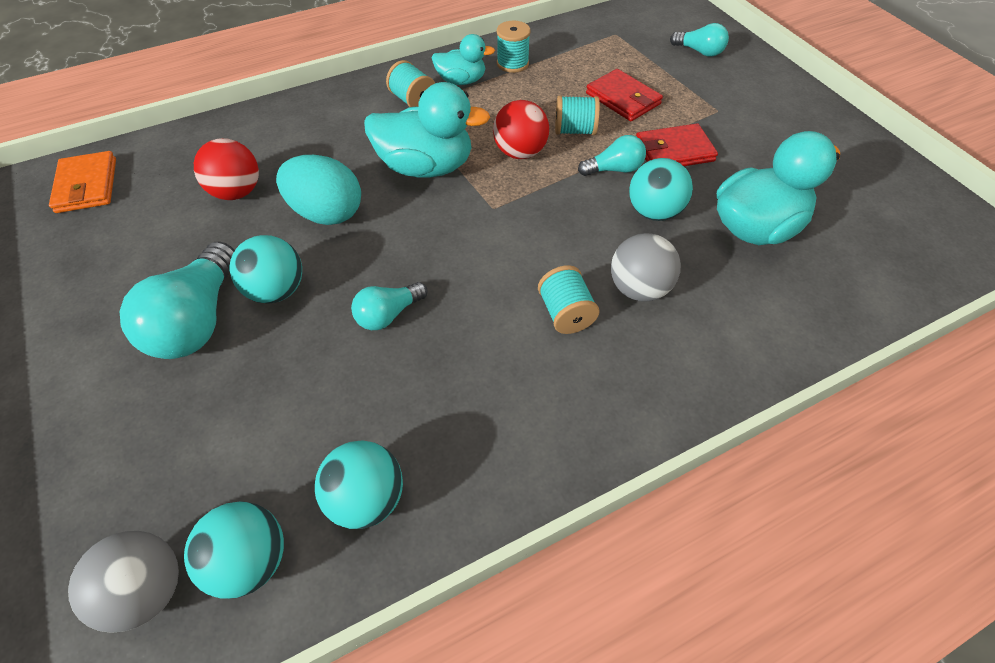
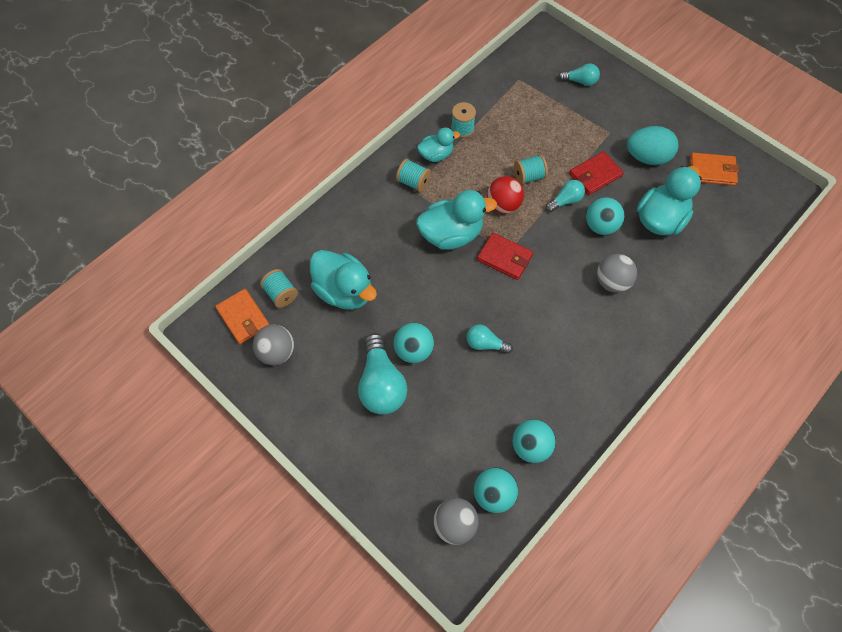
camera: 20 degrees left, 10 degrees up
(92, 236) = (277, 352): none -> grey ball
(237, 192) = (344, 291): red ball -> turquoise duck
(326, 213) = (410, 288): turquoise egg -> turquoise egg (647, 157)
(388, 314) = (485, 344): turquoise light bulb -> turquoise light bulb turned 75 degrees clockwise
(565, 313) = (580, 311): turquoise spool -> turquoise spool (281, 294)
(623, 99) = (547, 140): red wallet -> red wallet (504, 258)
(866, 189) = (712, 171): none -> orange wallet

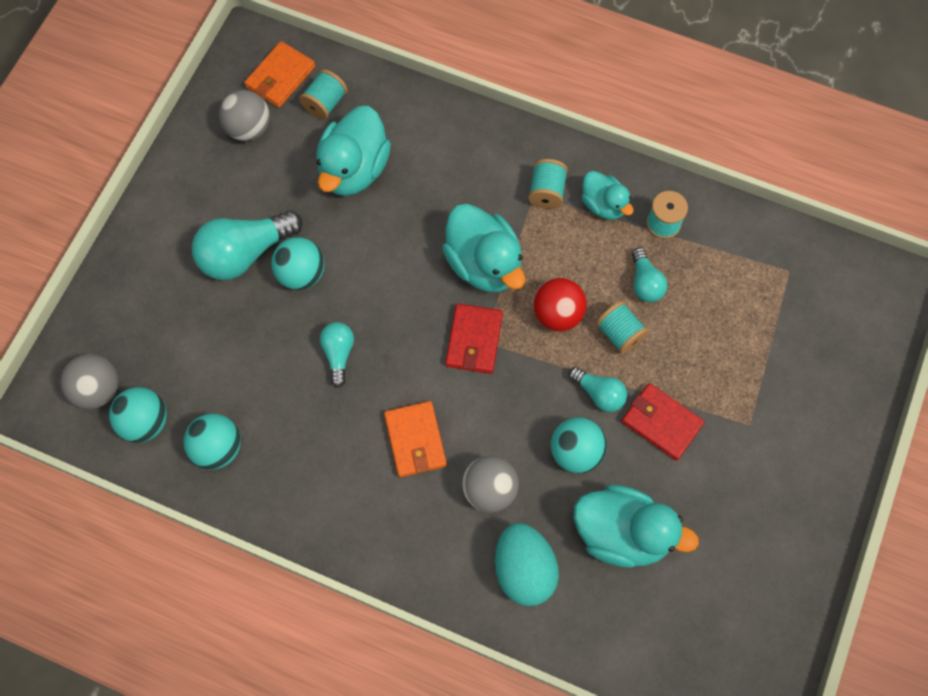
camera: 70 degrees right, 5 degrees up
(580, 81) = (828, 357): turquoise light bulb -> turquoise light bulb (645, 283)
(647, 157) = (727, 489): turquoise egg -> turquoise egg (524, 569)
(712, 171) = (745, 593): orange wallet -> orange wallet (415, 440)

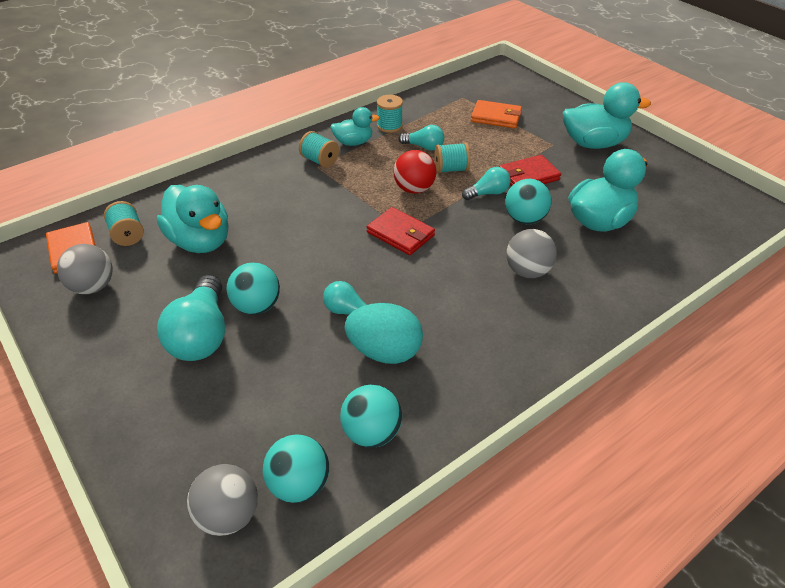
camera: 60 degrees left, 25 degrees down
(415, 440) = (459, 296): orange wallet -> orange wallet (496, 117)
(484, 264) = (345, 207): turquoise duck -> turquoise duck (594, 143)
(524, 569) = (603, 278): turquoise egg -> turquoise egg (384, 351)

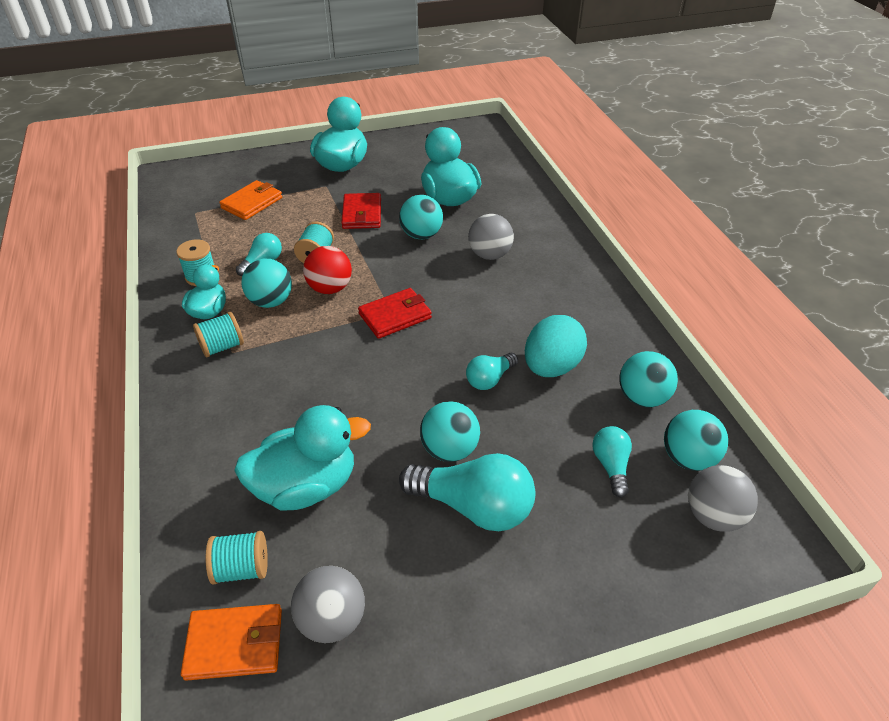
camera: 70 degrees left, 0 degrees up
(380, 165) = (271, 301): none -> turquoise ball
(488, 193) = (370, 244): turquoise light bulb -> turquoise light bulb (611, 466)

